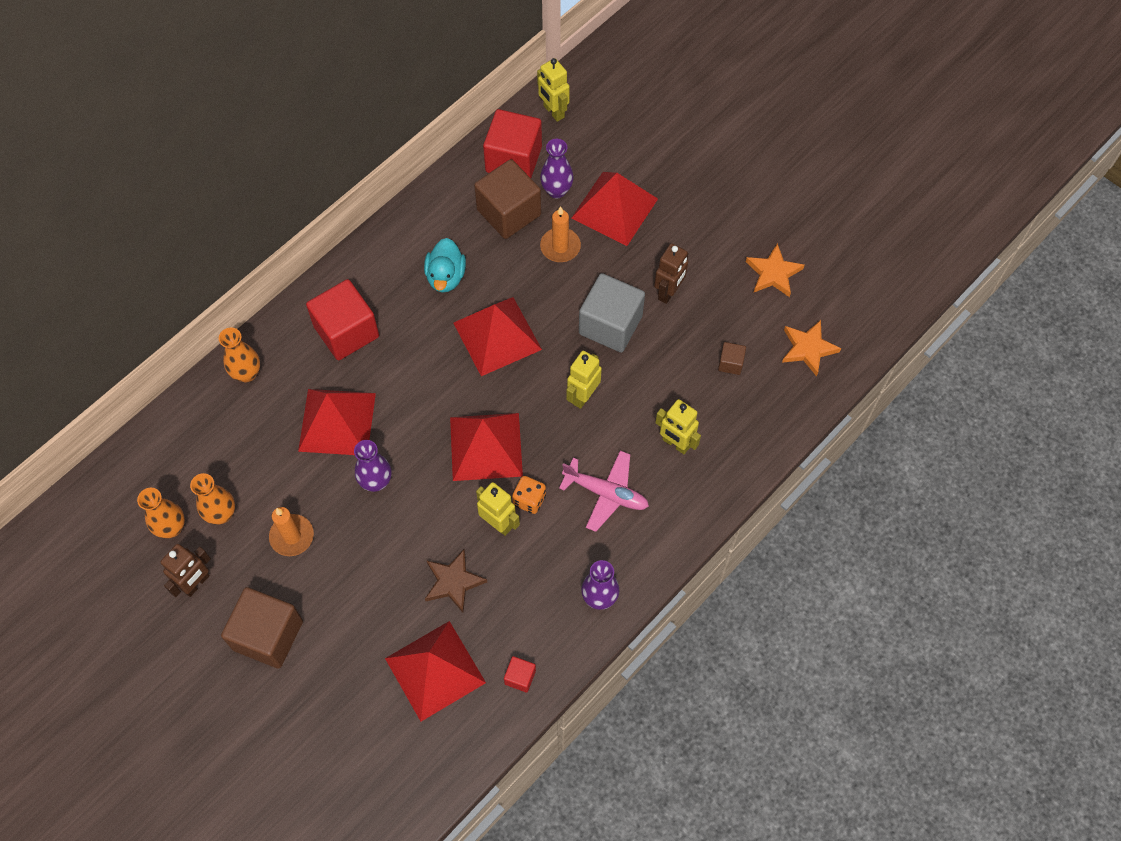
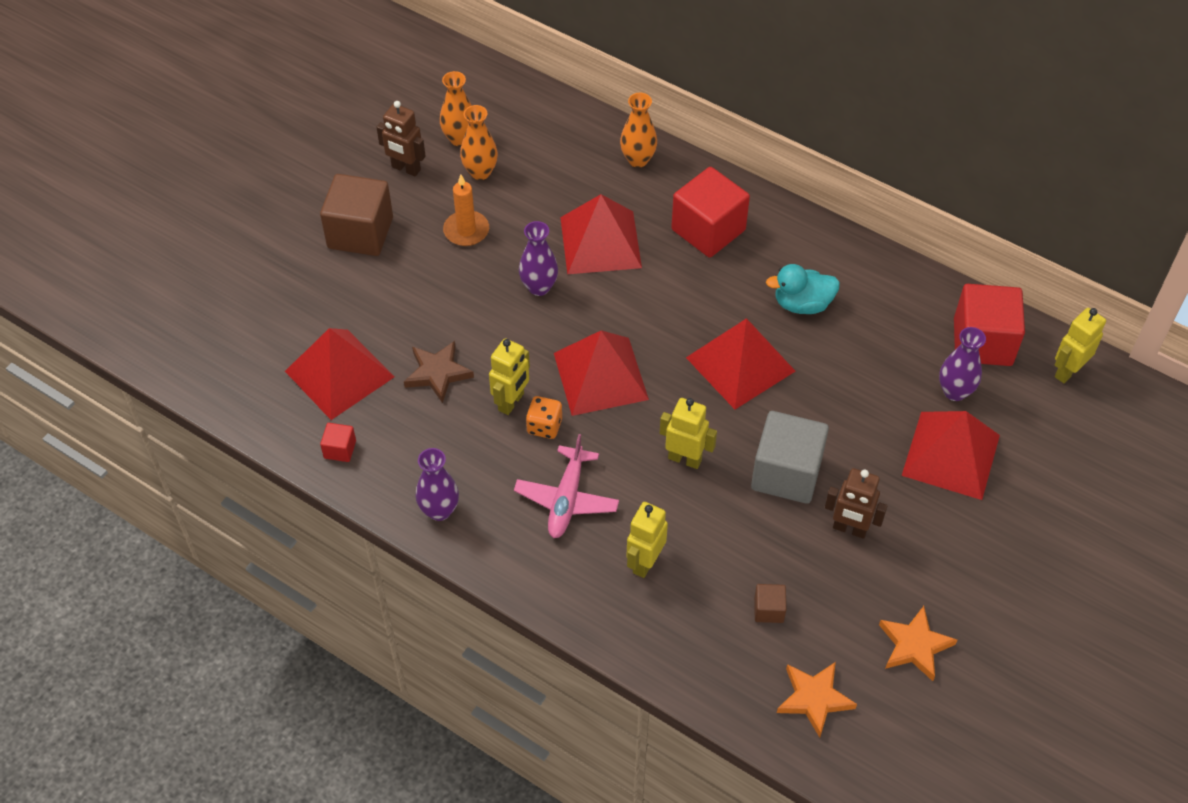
camera: 80 degrees right, 10 degrees down
(509, 212) = (907, 349): brown cube -> none
(560, 247) = (877, 407): orange candle -> none

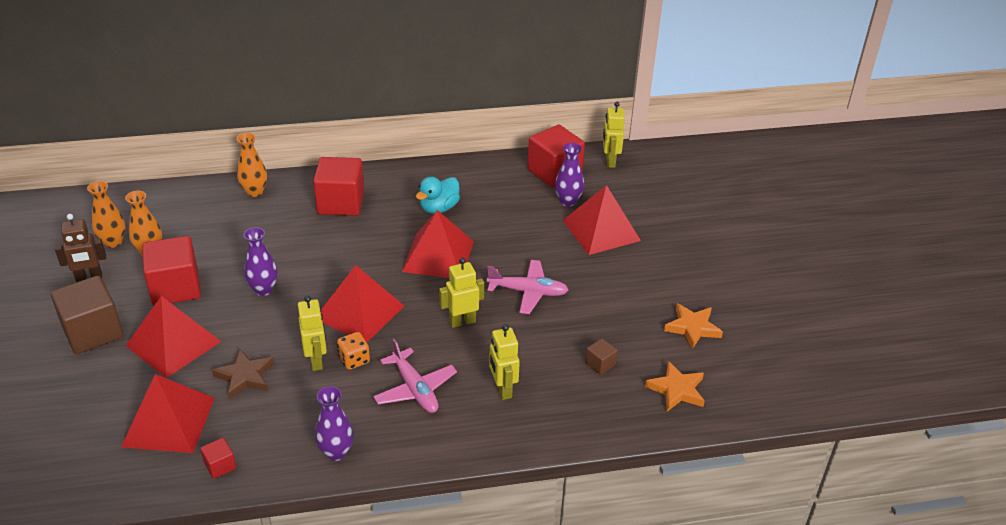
camera: 45 degrees left, 15 degrees down
(466, 230) = (175, 288): orange candle -> red cube
(600, 242) = (278, 244): red pyramid -> red pyramid (173, 343)
(786, 473) = (528, 292): grey cube -> pink plane
(849, 529) = (593, 296): brown robot -> none

